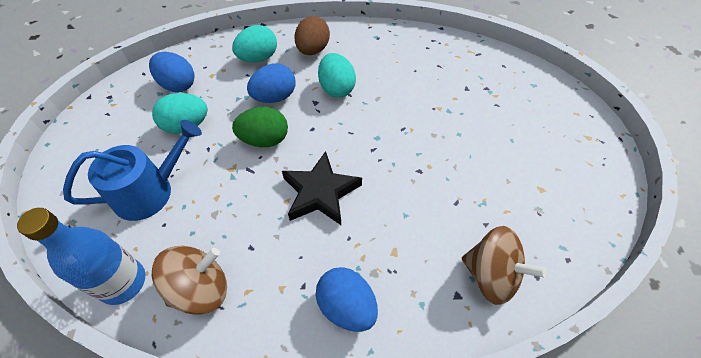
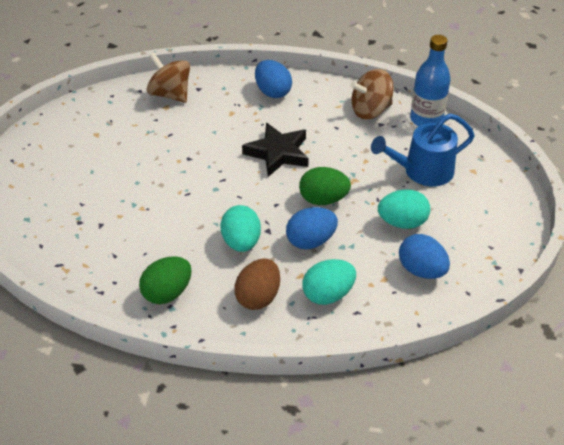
camera: 170 degrees left, 10 degrees down
(383, 45) = (167, 293): none -> green egg

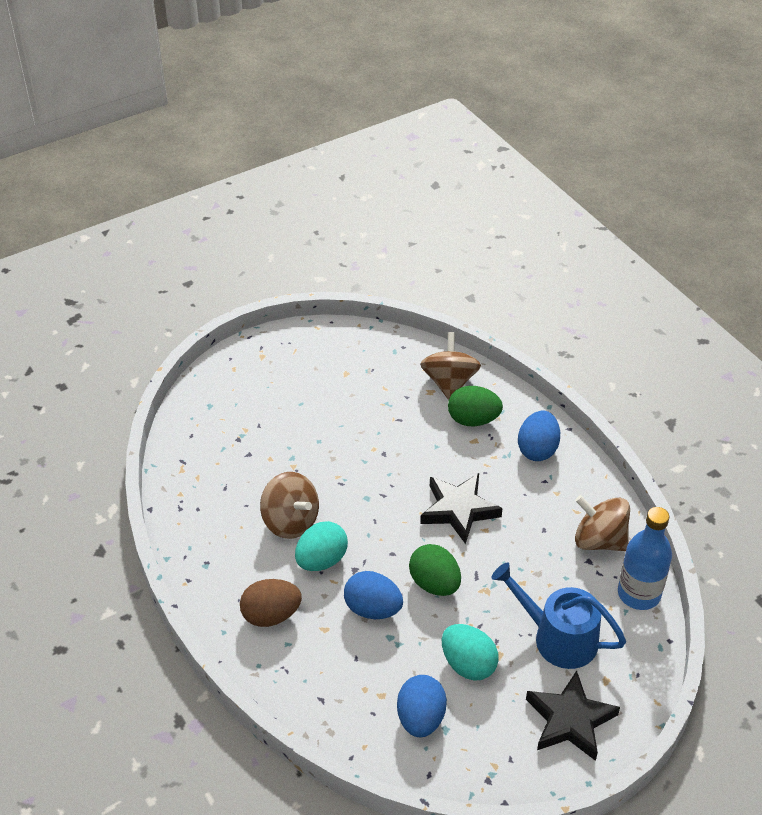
camera: 50 degrees right, 0 degrees up
(167, 293) = (218, 551): green egg -> green egg (473, 420)
(189, 238) = (290, 521): none -> brown spinning top
(328, 294) = (321, 664): turquoise egg -> none
(487, 203) = (570, 720): none -> black star

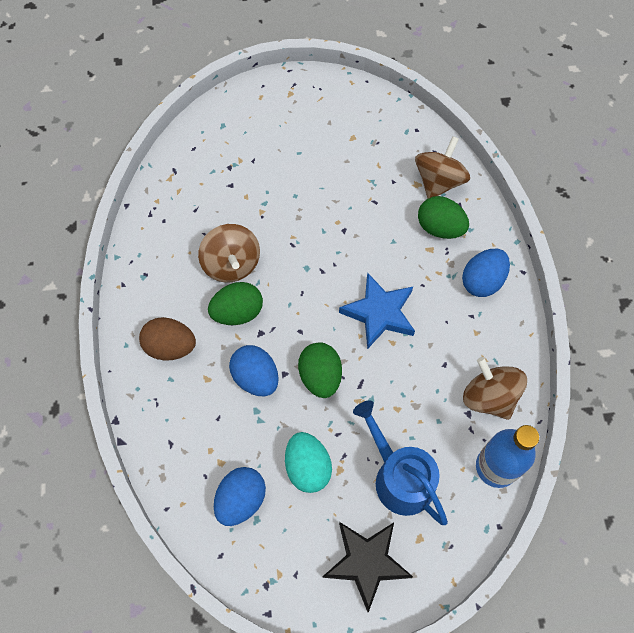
camera: 25 degrees right, 20 degrees up
(321, 560) = (238, 312): turquoise egg -> green egg
(458, 510) = (379, 313): black star -> blue star

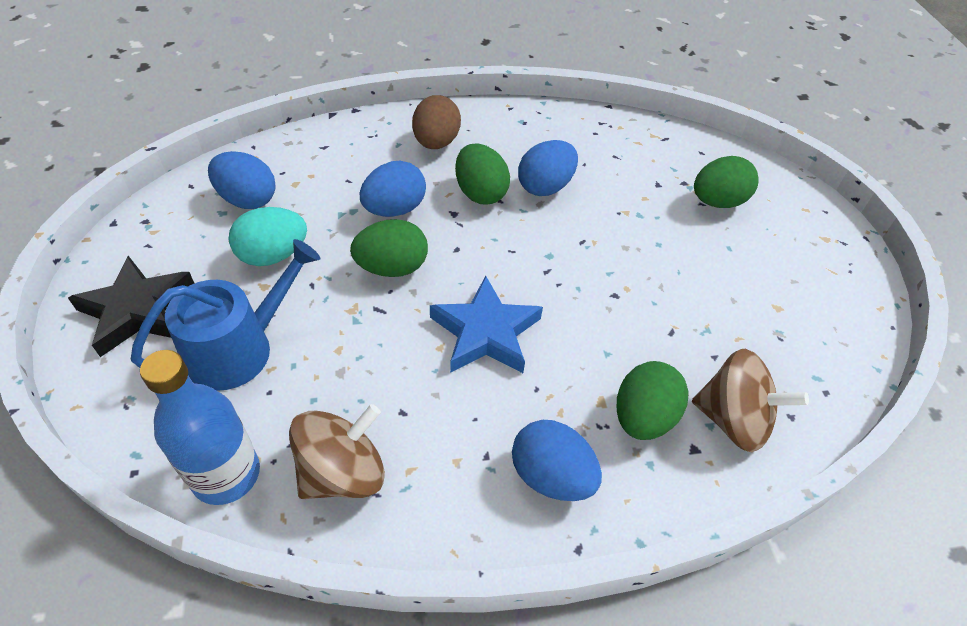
camera: 85 degrees right, 15 degrees down
(231, 264) = (545, 187): brown spinning top -> blue egg
(252, 150) = (717, 202): none -> green egg

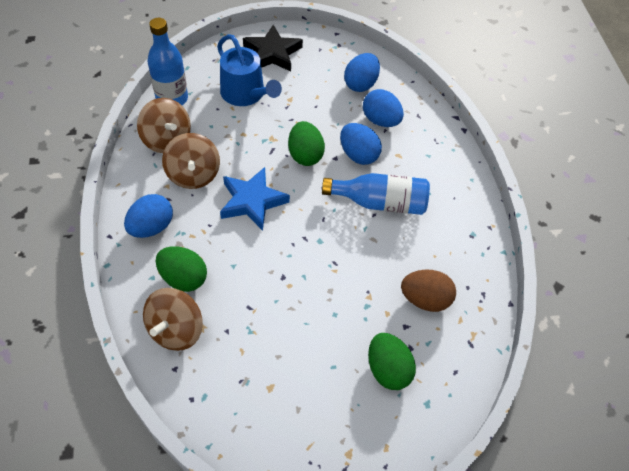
camera: 90 degrees right, 5 degrees up
(273, 255) = (314, 100): turquoise egg -> none
(431, 419) = (193, 175): none -> brown spinning top
(436, 143) = (433, 177): brown egg -> brown egg (425, 299)
(480, 193) = (380, 203): green egg -> blue bottle
(545, 187) = (392, 244): blue egg -> blue egg (381, 120)

